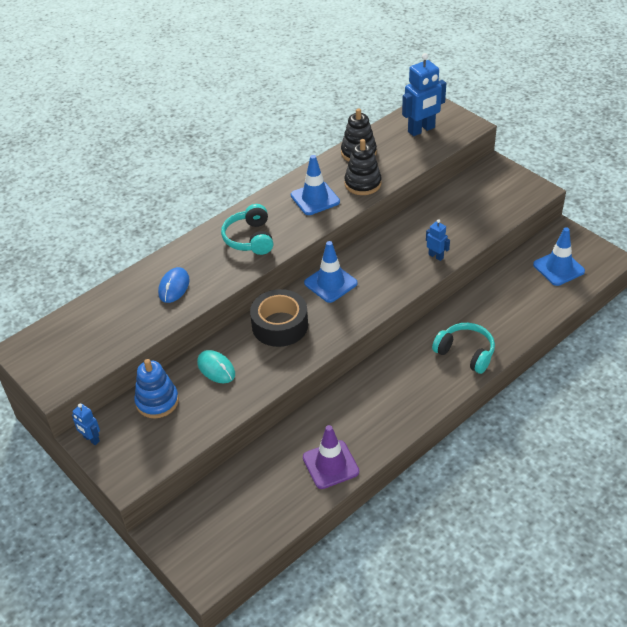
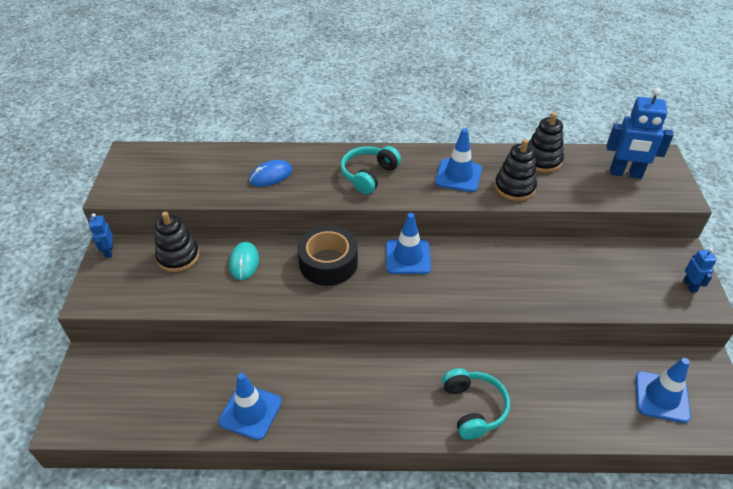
camera: 40 degrees right, 0 degrees up
(157, 401) = (178, 257): blue stacking toy -> black stacking toy
(330, 464) = (250, 412): purple traffic cone -> blue traffic cone
(436, 256) = (527, 296): blue robot -> blue robot (690, 286)

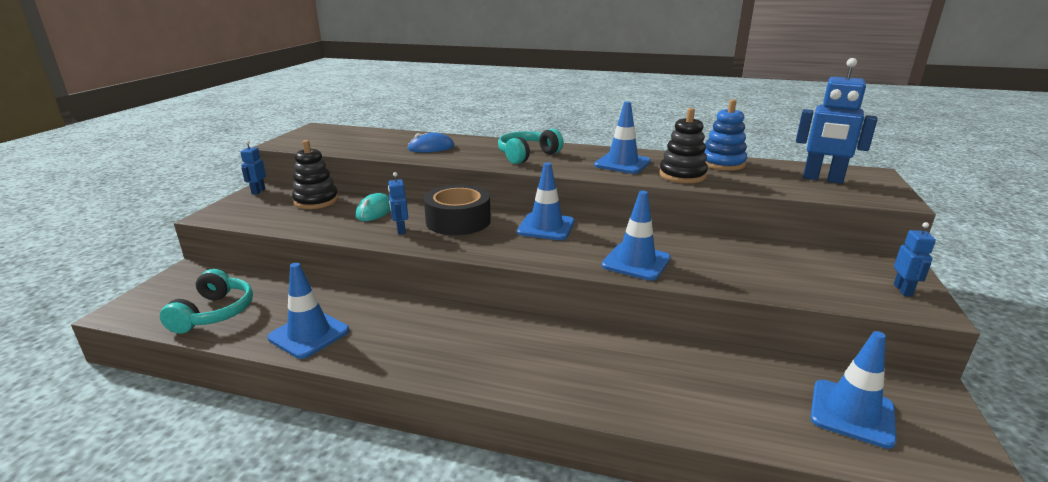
camera: 15 degrees right, 20 degrees down
(283, 287) = (400, 230): none -> blue robot
(474, 408) = (573, 377): turquoise headphones -> turquoise headphones (215, 313)
(496, 291) = (636, 262): none -> blue traffic cone
(542, 160) = (722, 163): black stacking toy -> blue stacking toy

